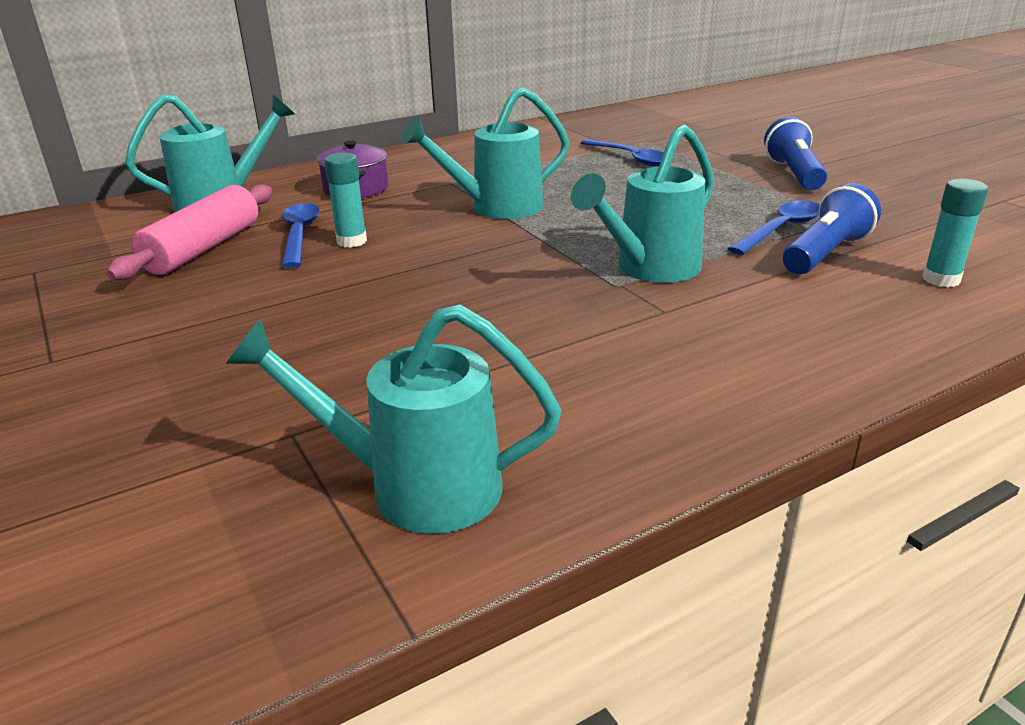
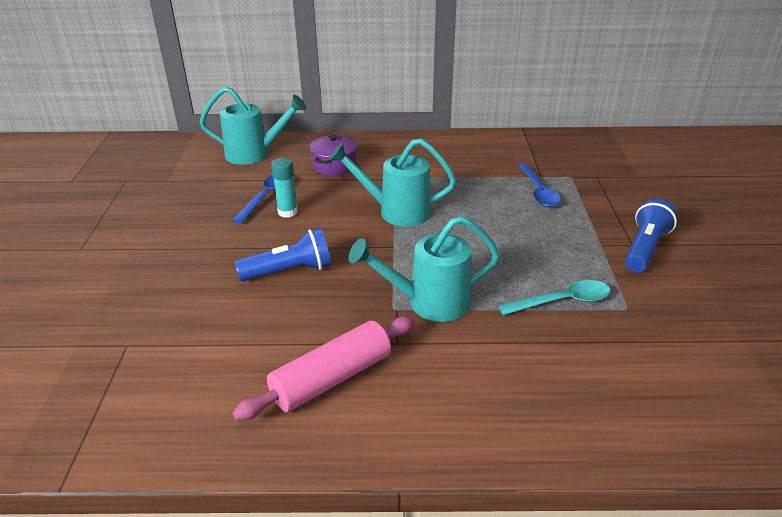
camera: 30 degrees right, 5 degrees up
(203, 248) = (211, 191): pink rolling pin -> pink rolling pin (331, 378)
(416, 487) = (142, 407): turquoise watering can -> none
(781, 229) = (563, 301): blue spoon -> turquoise spoon
(825, 253) = (566, 337): blue flashlight -> blue flashlight (289, 271)
(941, 279) = (621, 397): turquoise glue stick -> none

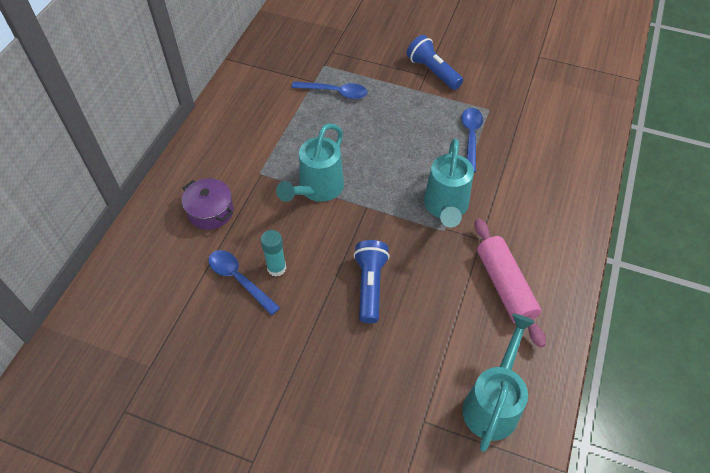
camera: 70 degrees left, 20 degrees up
(254, 154) = (141, 274): turquoise watering can -> turquoise watering can (493, 403)
(563, 301) = (471, 136): turquoise spoon -> blue spoon

